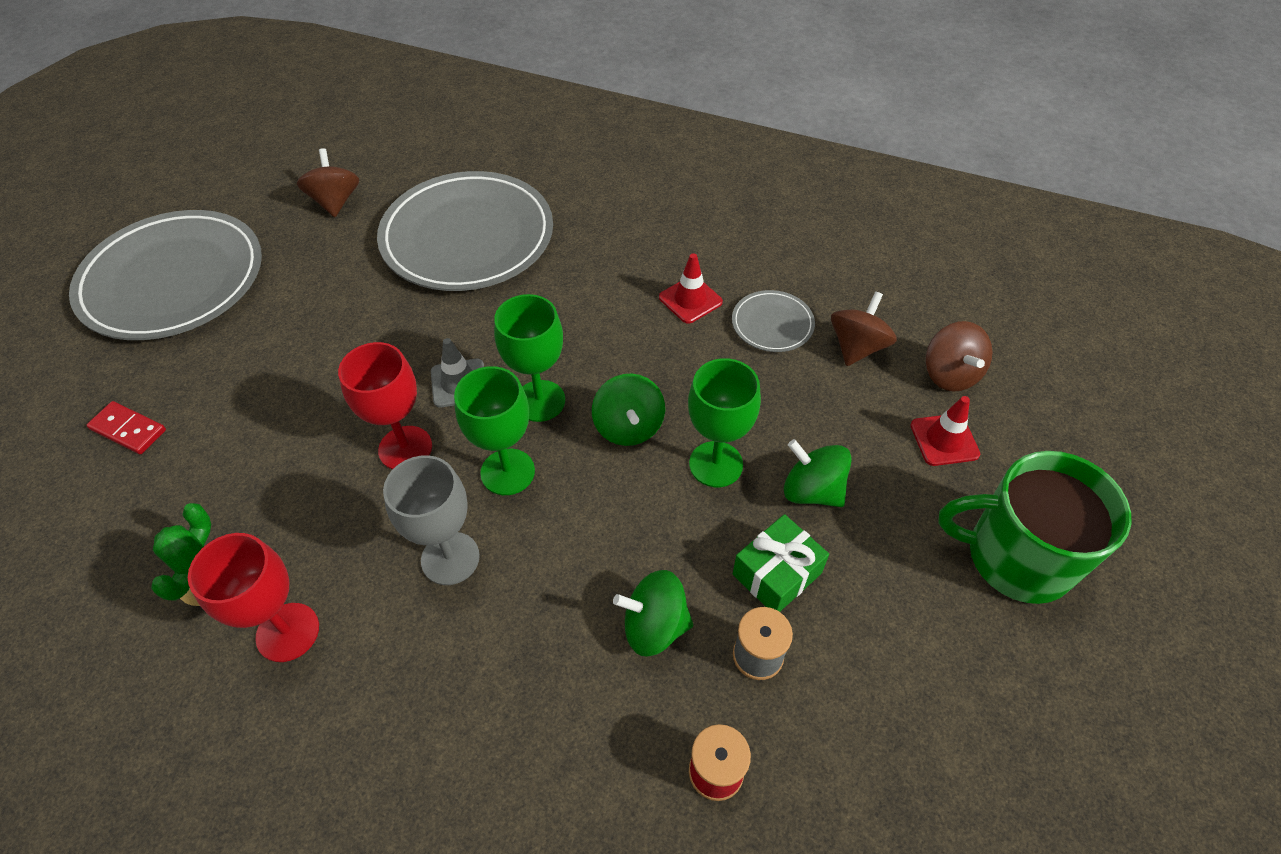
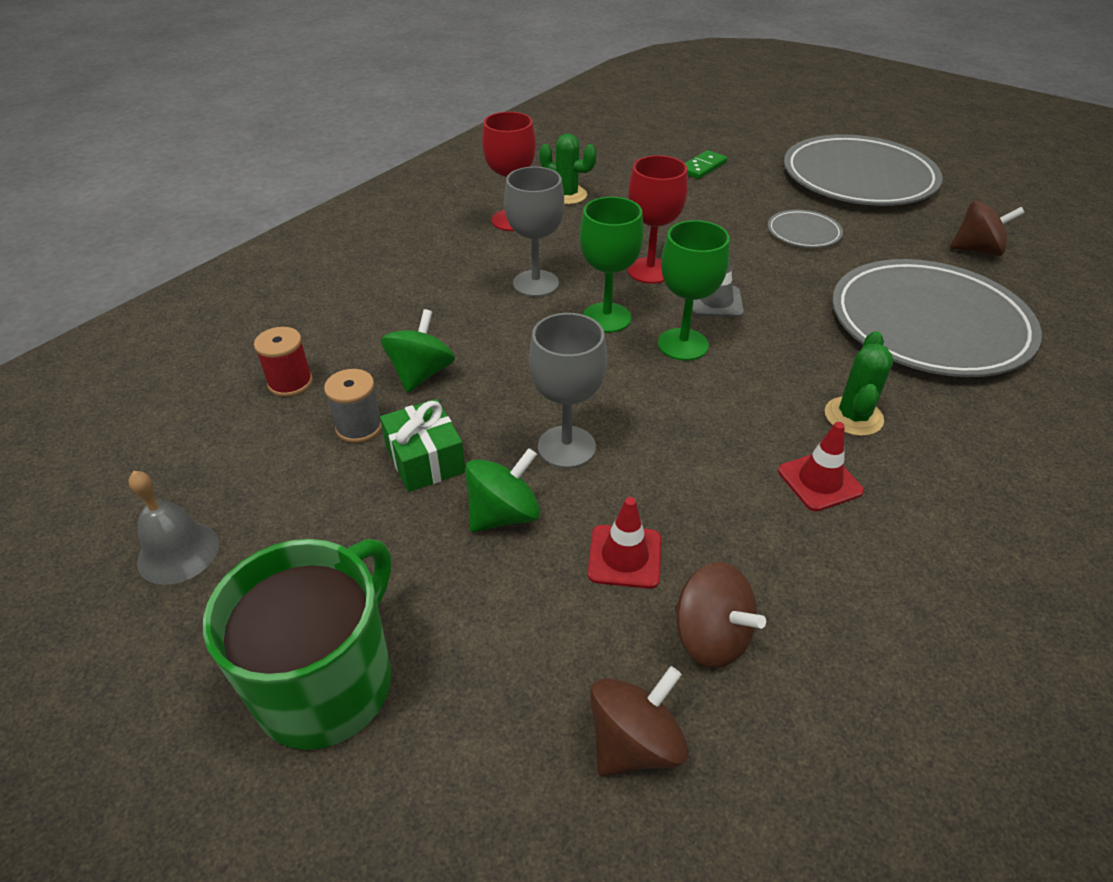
camera: 105 degrees right, 10 degrees down
(128, 429) = (702, 167): red domino -> green domino
(609, 282) = (853, 416): none -> green cactus
(628, 427) = (634, 395): green spinning top -> none
(716, 464) = (566, 447): green goblet -> grey goblet
(772, 324) = (767, 552): grey plate -> grey plate (803, 232)
(944, 440) = (522, 679): red traffic cone -> red traffic cone (624, 556)
(950, 374) = (634, 743): brown spinning top -> brown spinning top turned 135 degrees clockwise
(981, 748) = (178, 552): none -> grey bell

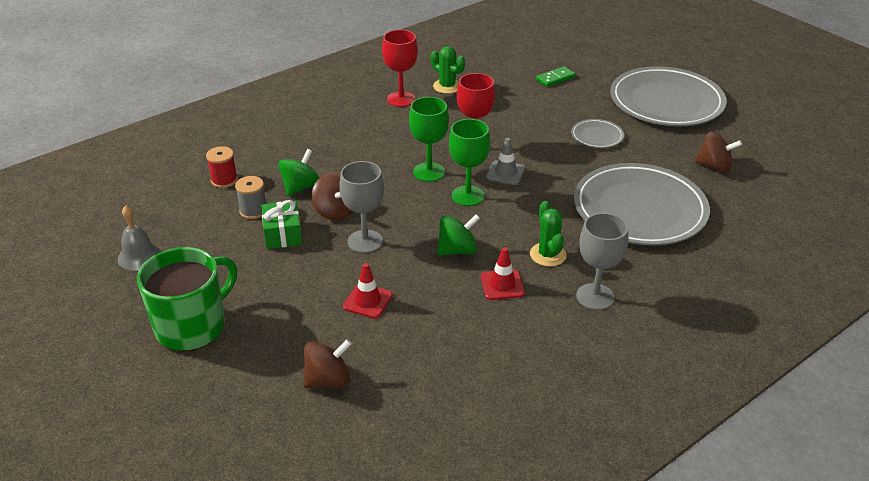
camera: 15 degrees right, 5 degrees down
(504, 514) = (313, 269): green spinning top -> green spinning top (457, 250)
(536, 283) = (395, 144): grey goblet -> grey goblet (595, 297)
(711, 636) = (392, 345): brown spinning top -> brown spinning top (335, 211)
(853, 416) = (548, 255): green cactus -> green cactus turned 45 degrees counterclockwise

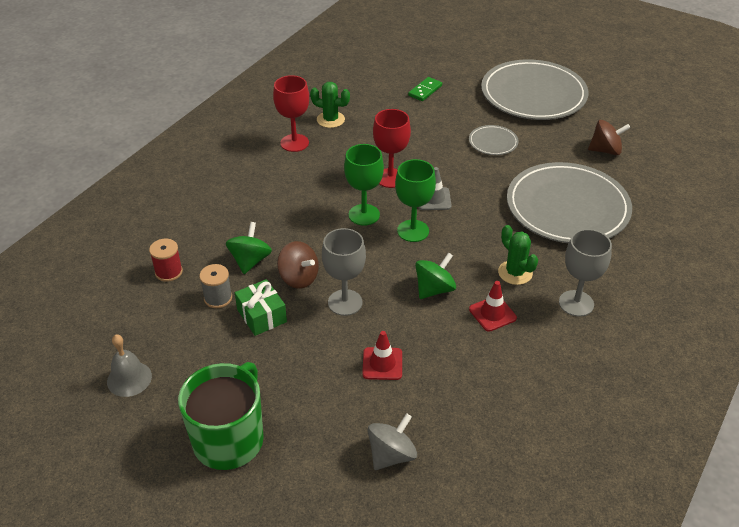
camera: 20 degrees left, 5 degrees up
(328, 380) = (391, 455): brown spinning top -> grey spinning top

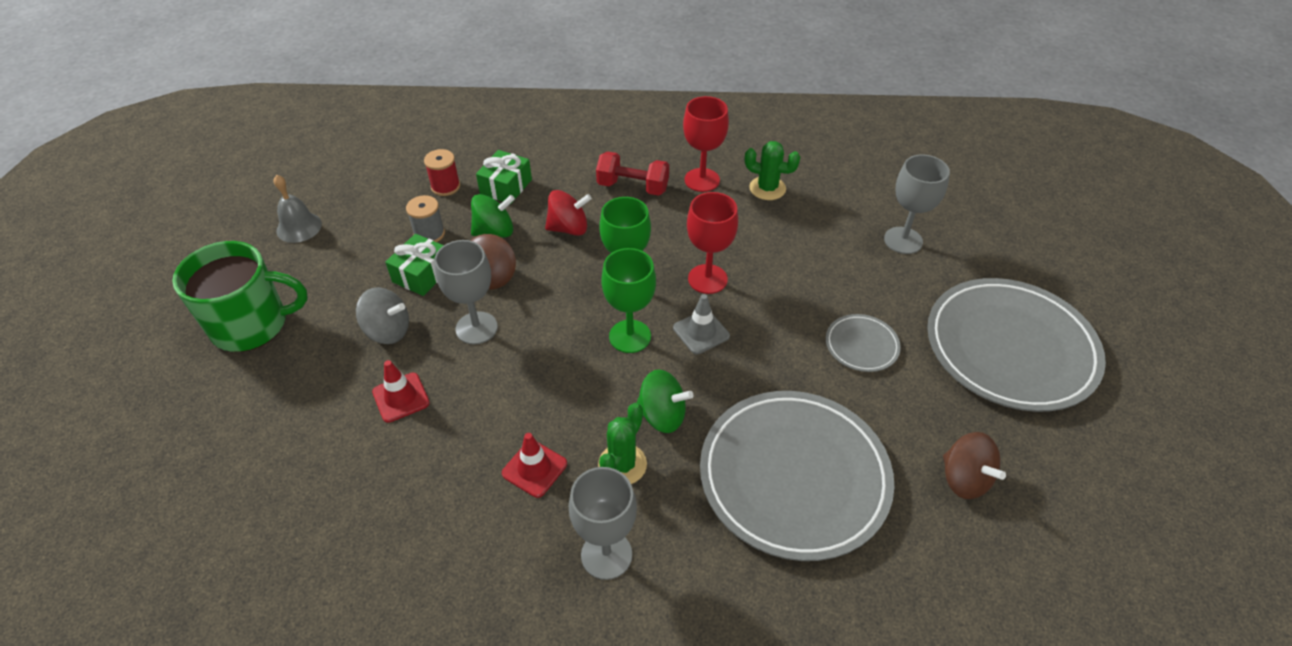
camera: 60 degrees right, 5 degrees up
(204, 238) = (506, 187): none -> green gift
(270, 176) = (633, 187): none -> red dumbbell
(283, 222) = (569, 228): none -> red spinning top
(330, 120) = (767, 188): green cactus -> green cactus turned 60 degrees counterclockwise
(391, 455) = (273, 459): grey spinning top -> grey spinning top (388, 331)
(425, 91) = (903, 240): green domino -> grey goblet
(434, 289) = (543, 396): green spinning top -> green spinning top (662, 415)

